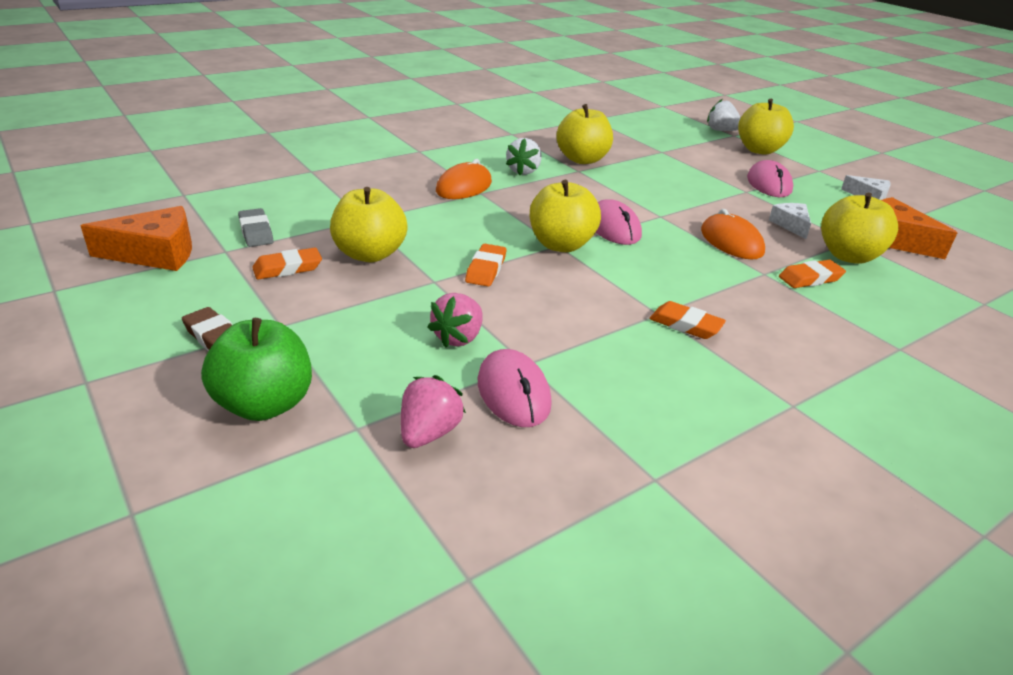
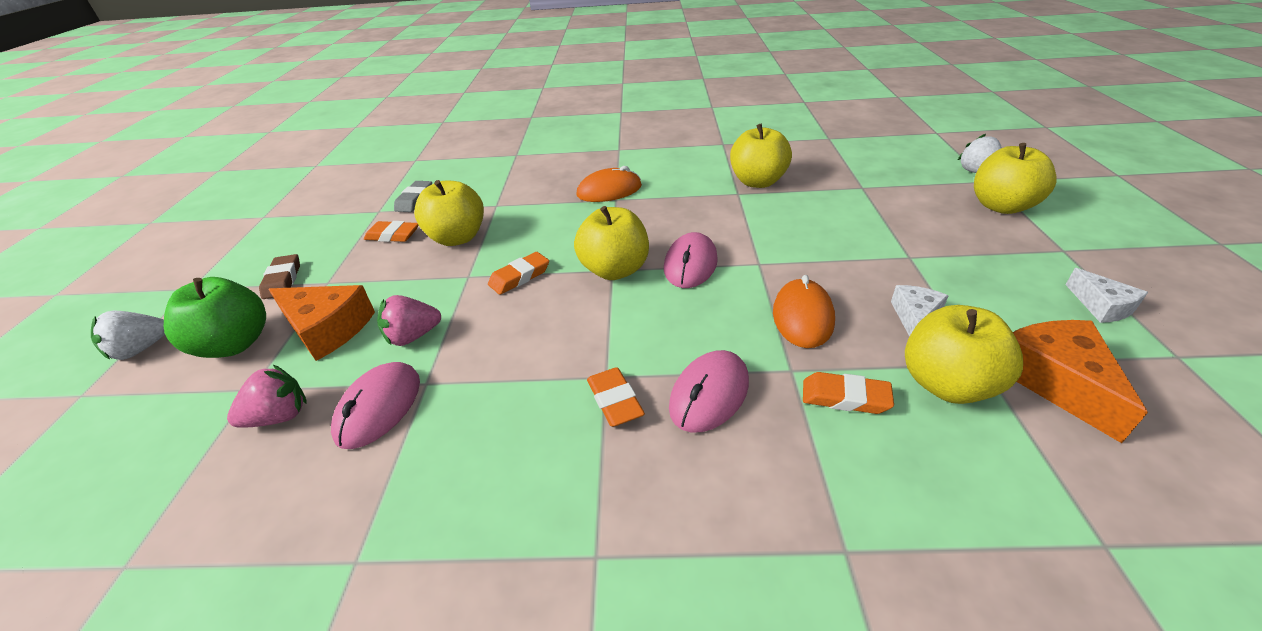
camera: 40 degrees right, 5 degrees up
(155, 253) = (341, 203): orange cheese -> orange cheese (327, 329)
(523, 171) = (682, 184): white strawberry -> white strawberry (141, 349)
(769, 184) = (955, 254): pink mouse -> pink mouse (709, 394)

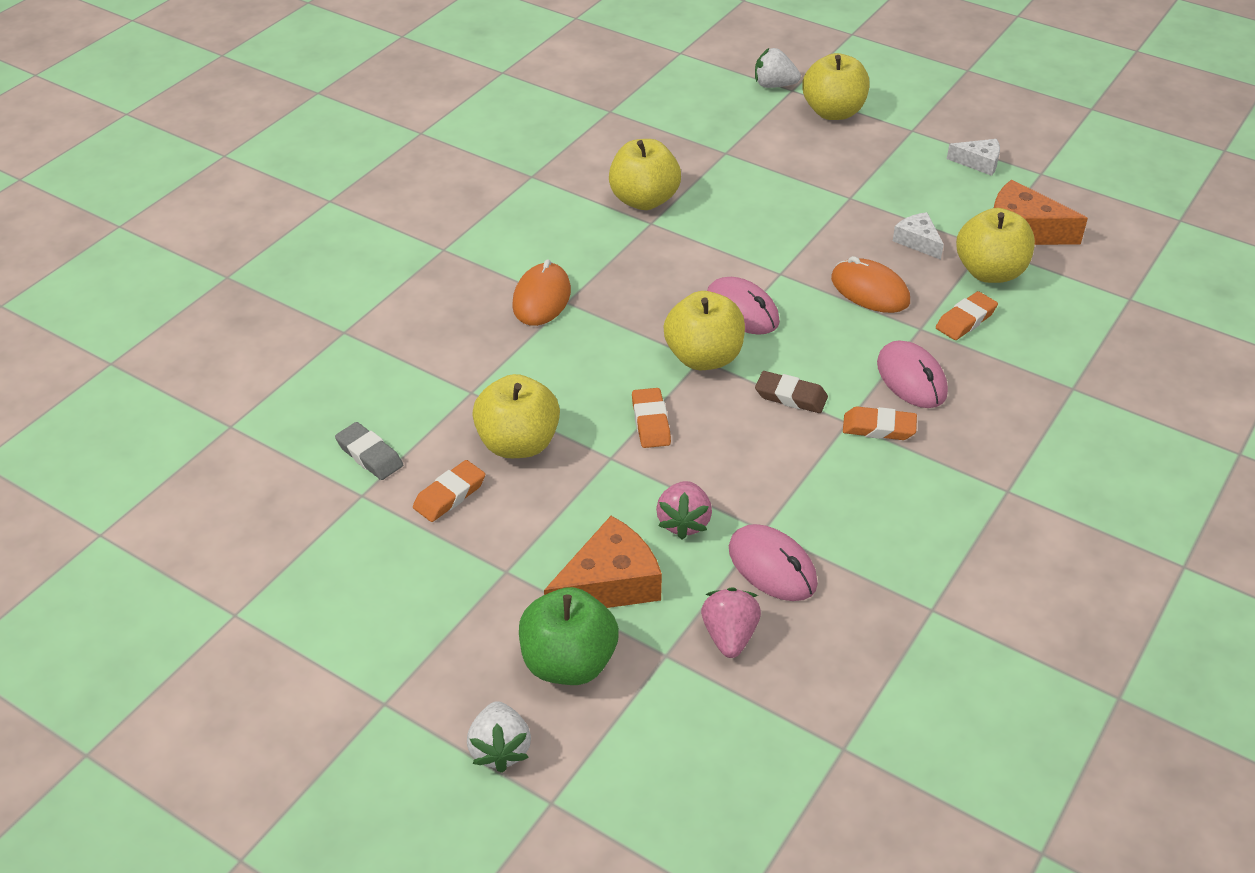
camera: 60 degrees left, 5 degrees up
(283, 280) = (459, 610): brown eraser -> brown eraser (791, 396)

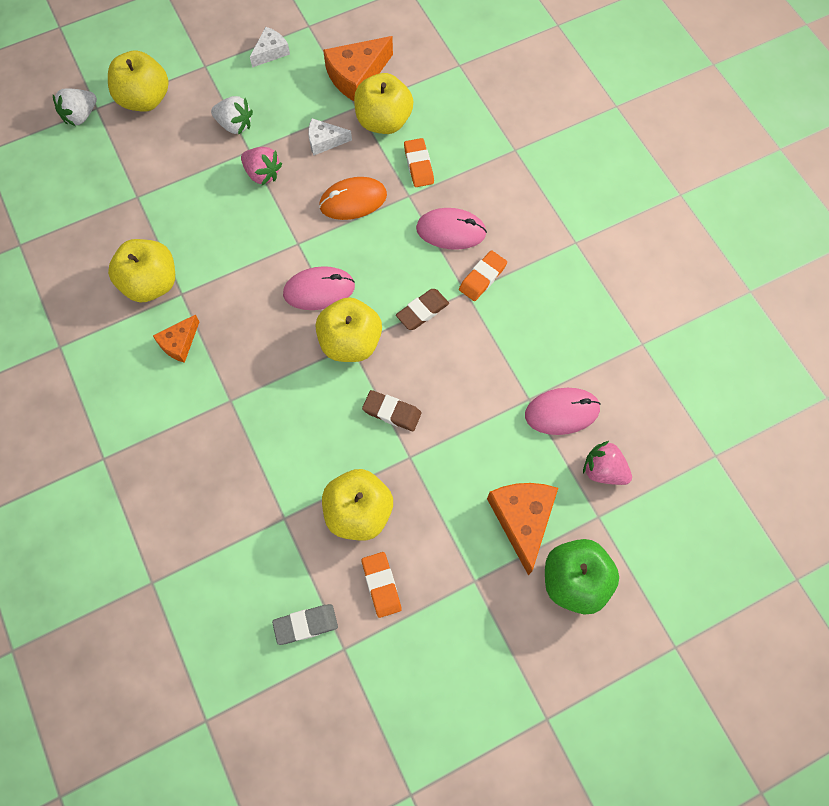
camera: 60 degrees left, 25 degrees up
(500, 749) = (621, 659): white strawberry -> white strawberry (235, 125)
(541, 298) = (214, 416): orange mouse -> none
(598, 244) = (179, 343): none -> orange cheese
(651, 422) = (392, 412): orange eraser -> brown eraser
(684, 522) = (495, 443): pink strawberry -> pink strawberry (262, 174)

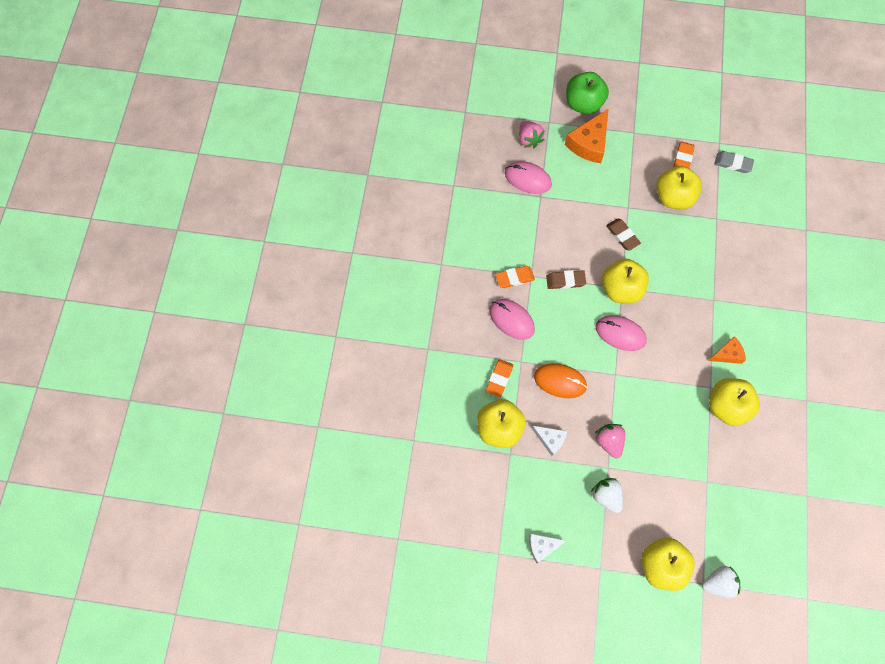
camera: 145 degrees left, 0 degrees up
(357, 76) = (492, 480): orange cheese -> none

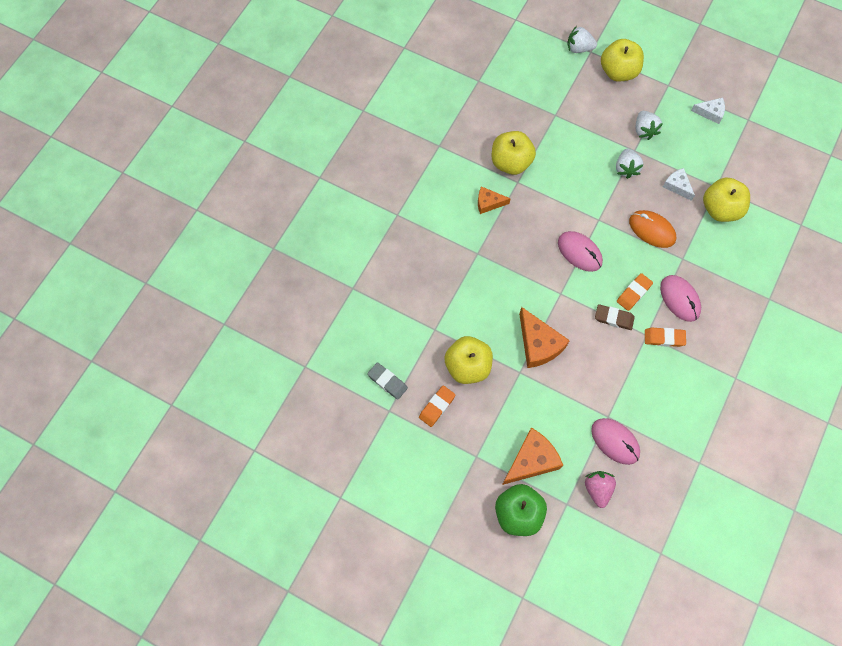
camera: 160 degrees left, 0 degrees up
(499, 379) = (708, 250): orange eraser -> orange eraser (633, 293)
(609, 442) = (626, 168): pink strawberry -> white strawberry
(621, 289) = (562, 292): yellow apple -> none
(622, 236) = (538, 344): brown eraser -> orange cheese

